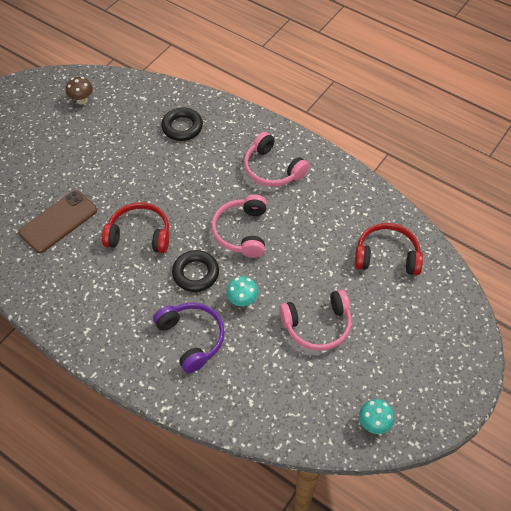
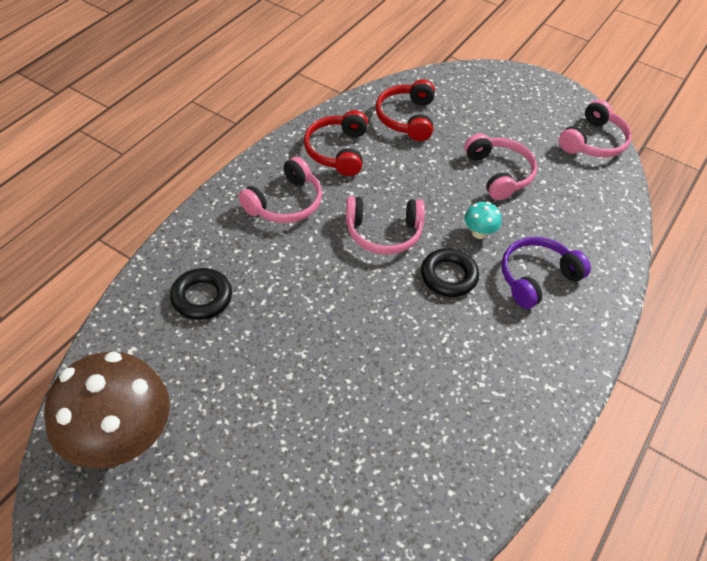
camera: 95 degrees left, 5 degrees down
(58, 221) = (378, 444): brown phone -> none
(82, 100) = (121, 440): brown mushroom -> brown mushroom, size x2.46
(139, 235) = (395, 338): red headphones -> red headphones (337, 151)
(374, 423) = (593, 141): turquoise mushroom -> pink headphones

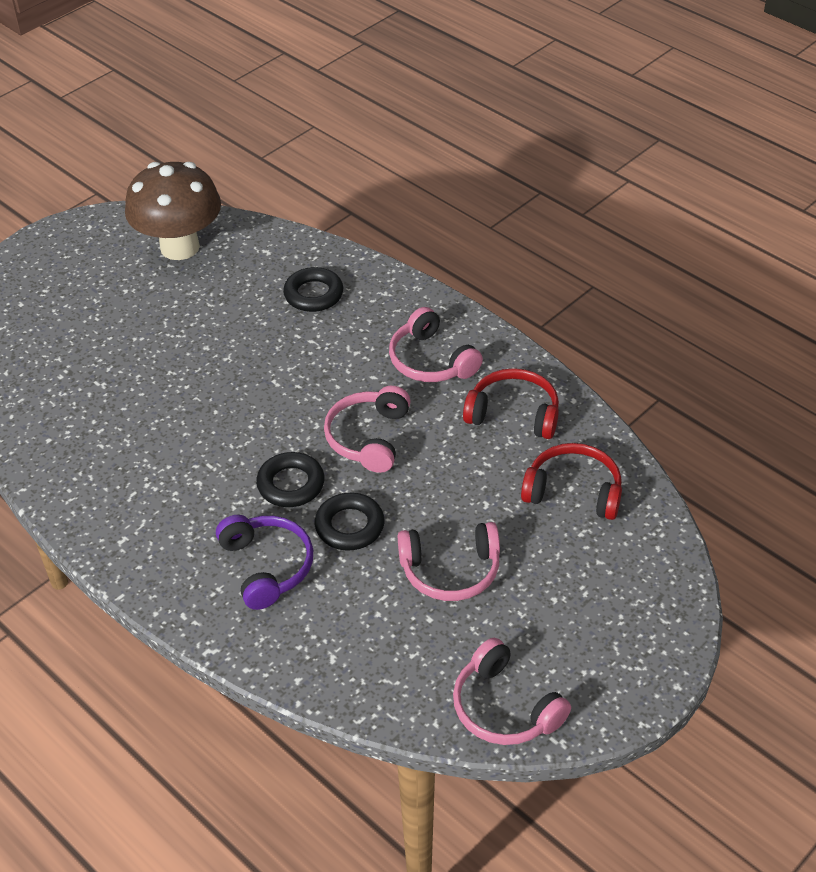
camera: 105 degrees right, 5 degrees down
(479, 233) = (349, 526): turquoise mushroom -> black ring

